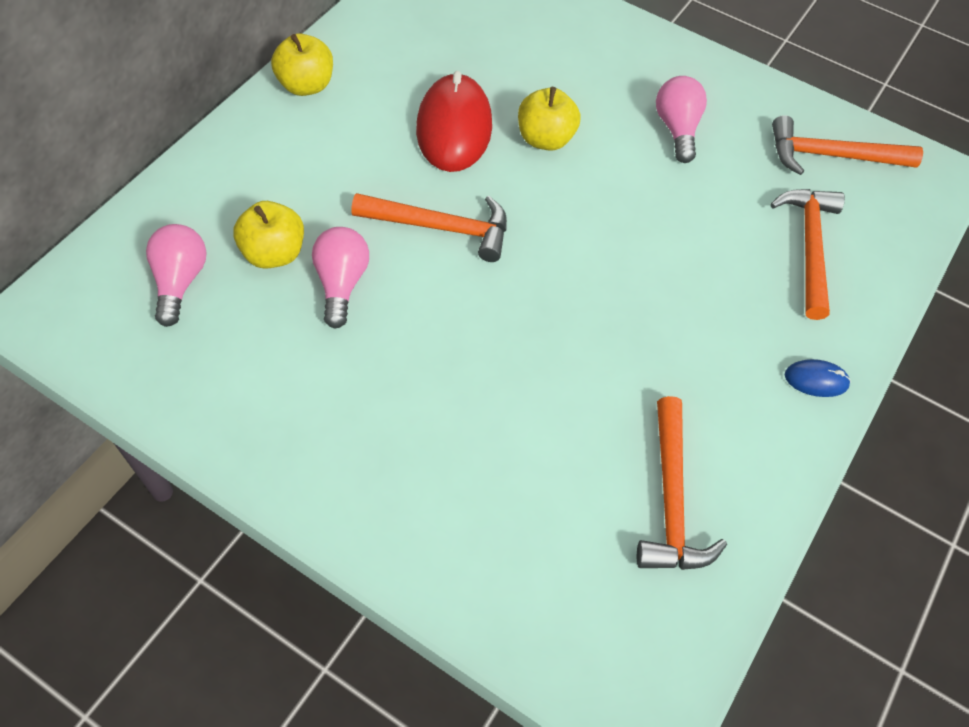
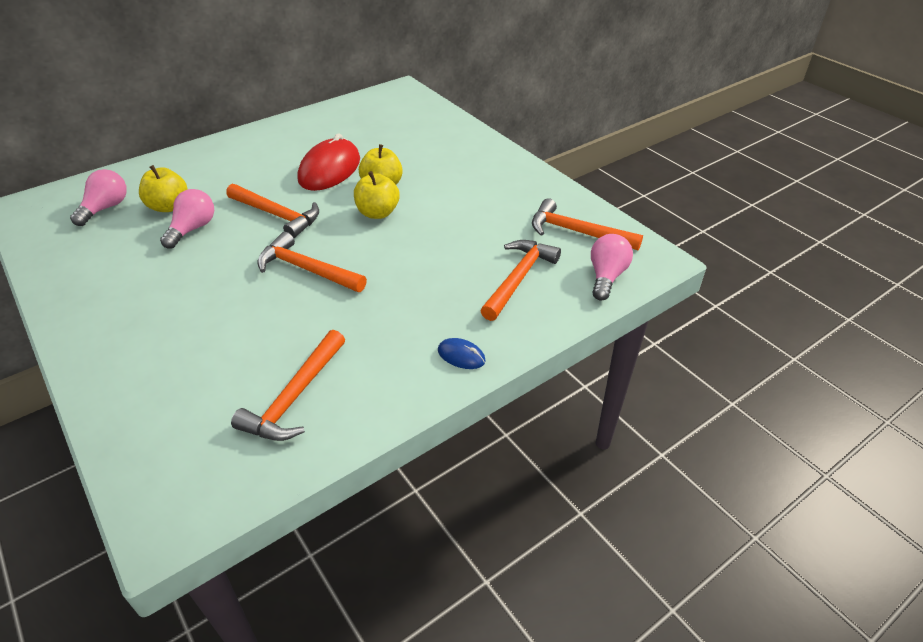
camera: 25 degrees right, 15 degrees down
(306, 85) = (261, 135): yellow apple -> yellow apple (378, 213)
(547, 307) = (307, 269): none -> orange hammer
(677, 129) = (475, 197): pink light bulb -> pink light bulb (606, 277)

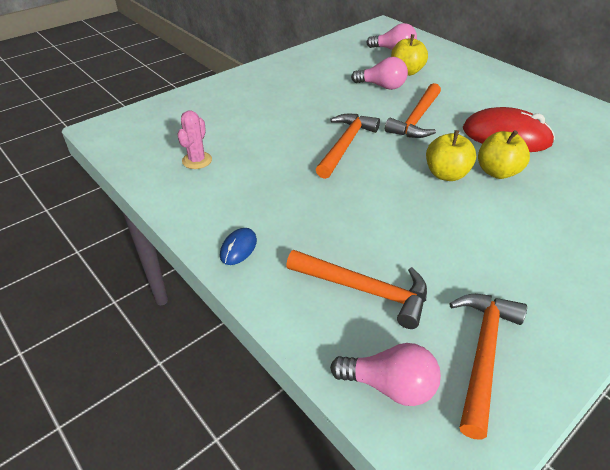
camera: 85 degrees right, 0 degrees up
(294, 397) = (197, 160): orange hammer -> pink cactus

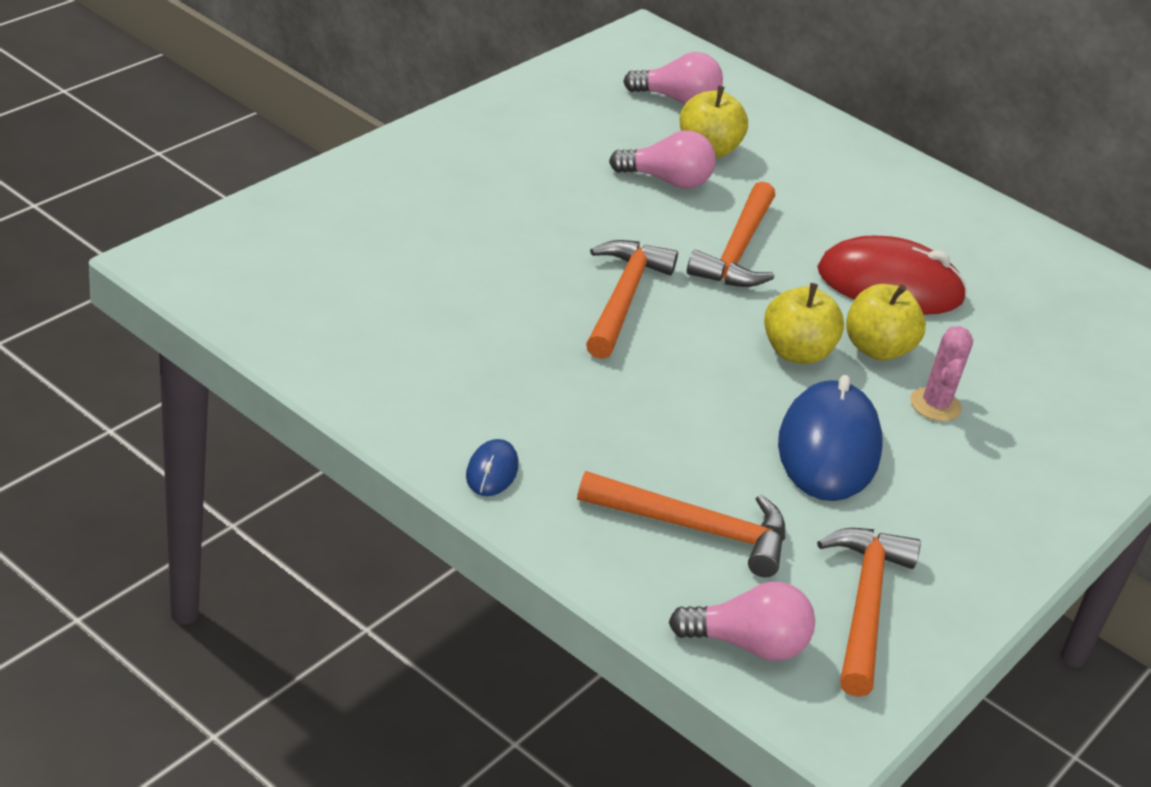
camera: 15 degrees left, 5 degrees down
(197, 160) = (372, 325): pink cactus -> pink cactus (935, 405)
(462, 234) = (828, 447): none -> blue mouse

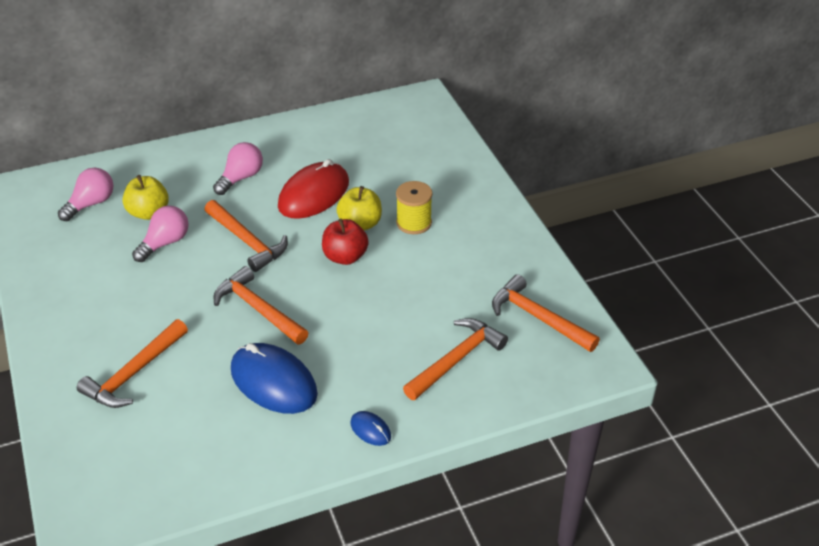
camera: 55 degrees left, 5 degrees up
(428, 226) = (134, 373): none -> orange hammer
(747, 644) = (545, 375): pink light bulb -> pink light bulb (241, 178)
(796, 352) = (345, 257): yellow apple -> red apple
(828, 447) = (423, 278): blue mouse -> blue mouse (273, 382)
(935, 405) = (414, 223): pink cactus -> yellow spool

